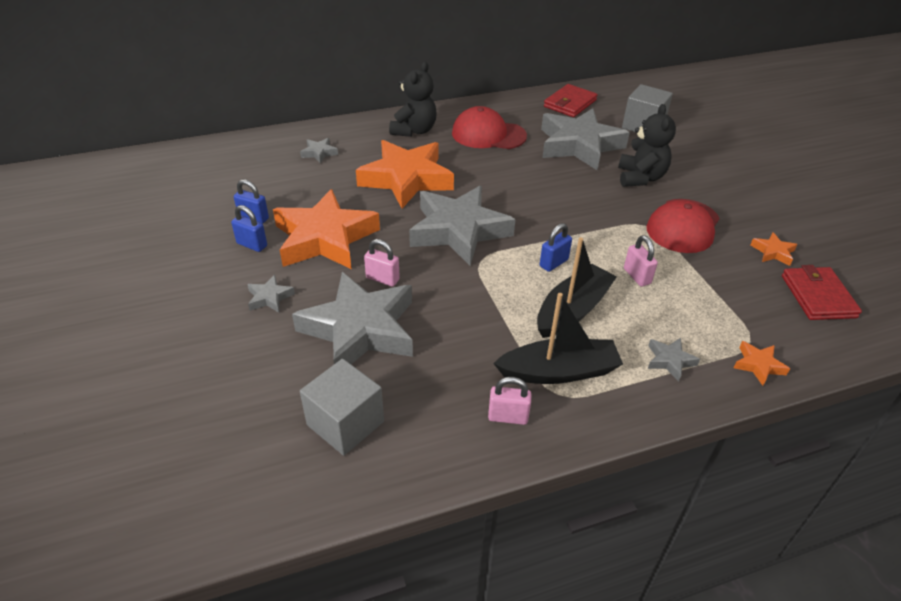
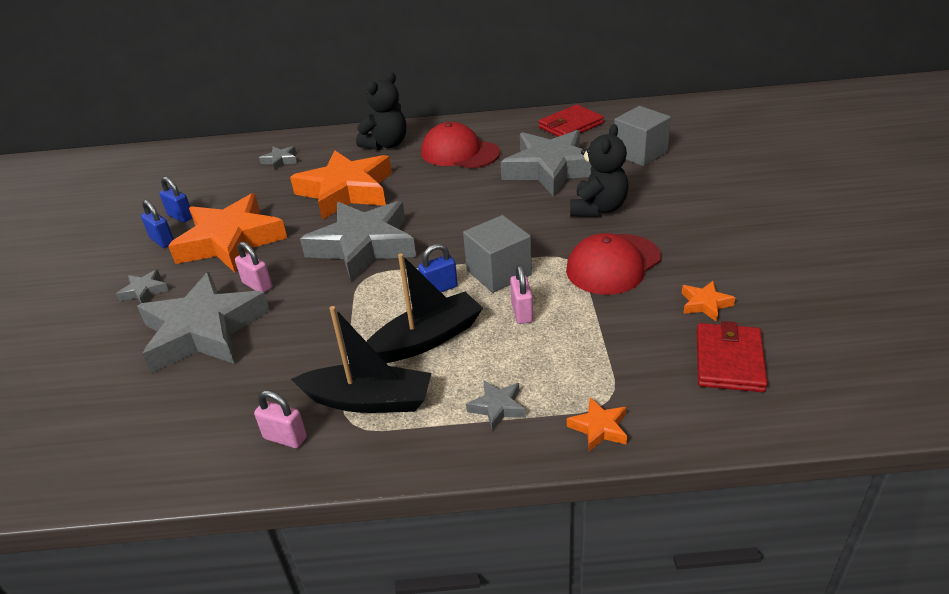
camera: 20 degrees right, 5 degrees down
(345, 423) = (130, 418): grey cube -> grey cube (498, 272)

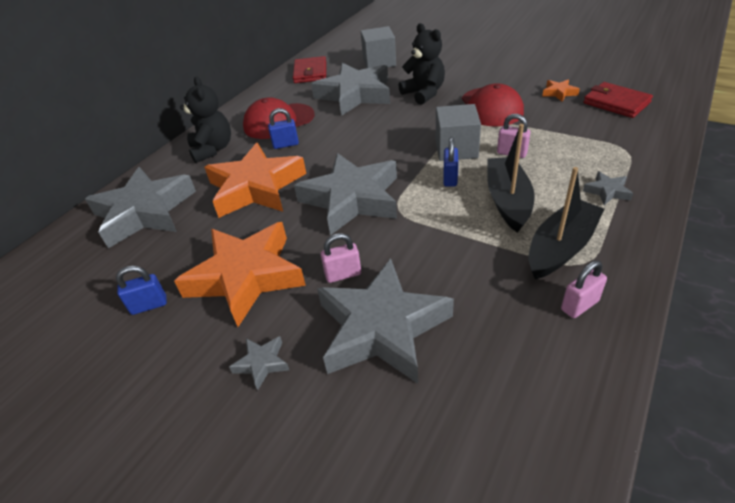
camera: 55 degrees left, 5 degrees up
(162, 241) = (179, 330): blue padlock -> blue padlock (286, 144)
(280, 160) = (145, 212): grey star -> grey star, size x2.49
(599, 428) = (650, 160): orange star -> none

